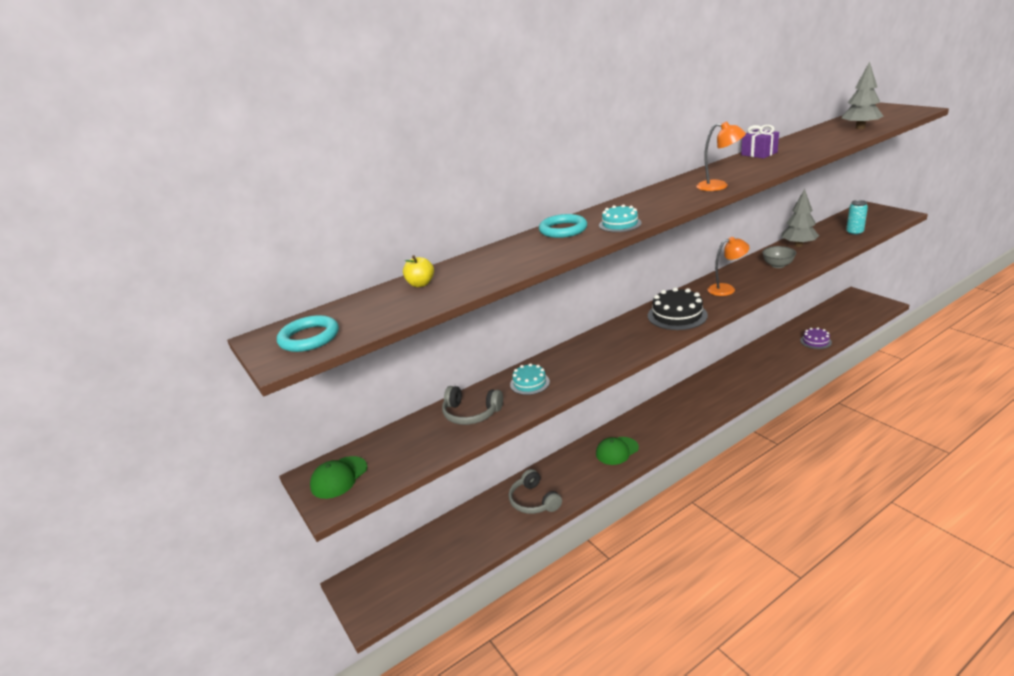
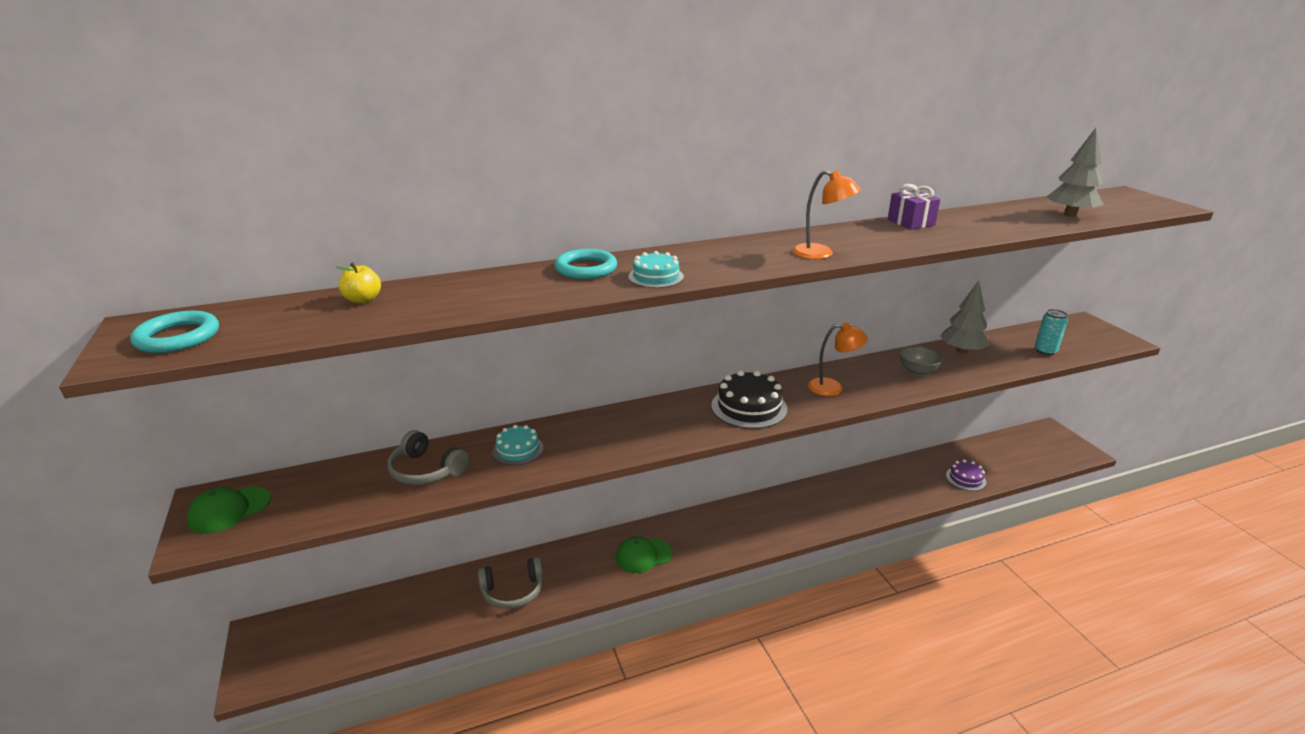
camera: 10 degrees right, 0 degrees up
(534, 501) = (513, 591): grey headphones -> grey headphones turned 90 degrees counterclockwise

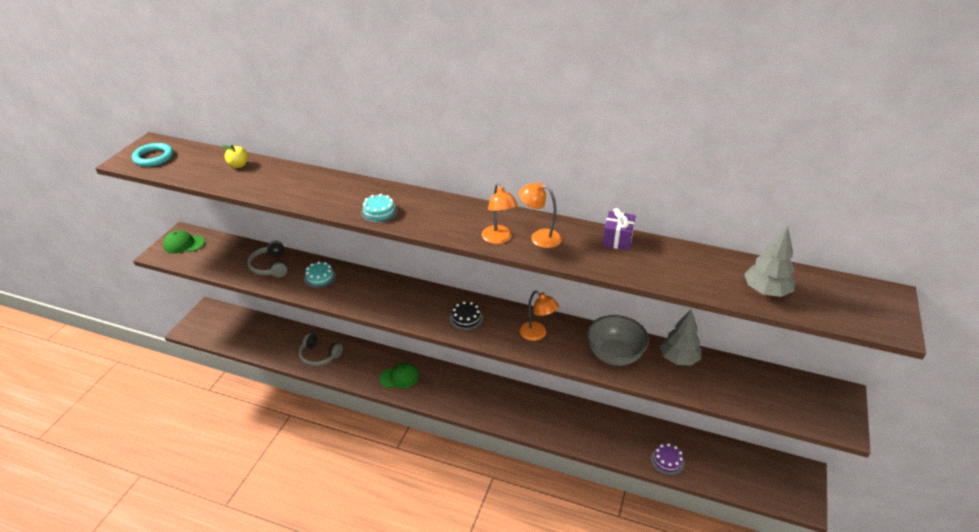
camera: 40 degrees right, 10 degrees up
(586, 269) = (357, 189): turquoise ring -> none
(643, 555) = (399, 377): green cap -> green cap turned 150 degrees clockwise
(749, 407) = (466, 318): black cake -> black cake, size x0.61
(851, 241) = (539, 237): none -> orange lamp
(917, 372) = (614, 355): grey bowl -> grey bowl, size x1.72
(1045, 351) = (749, 396): turquoise can -> none

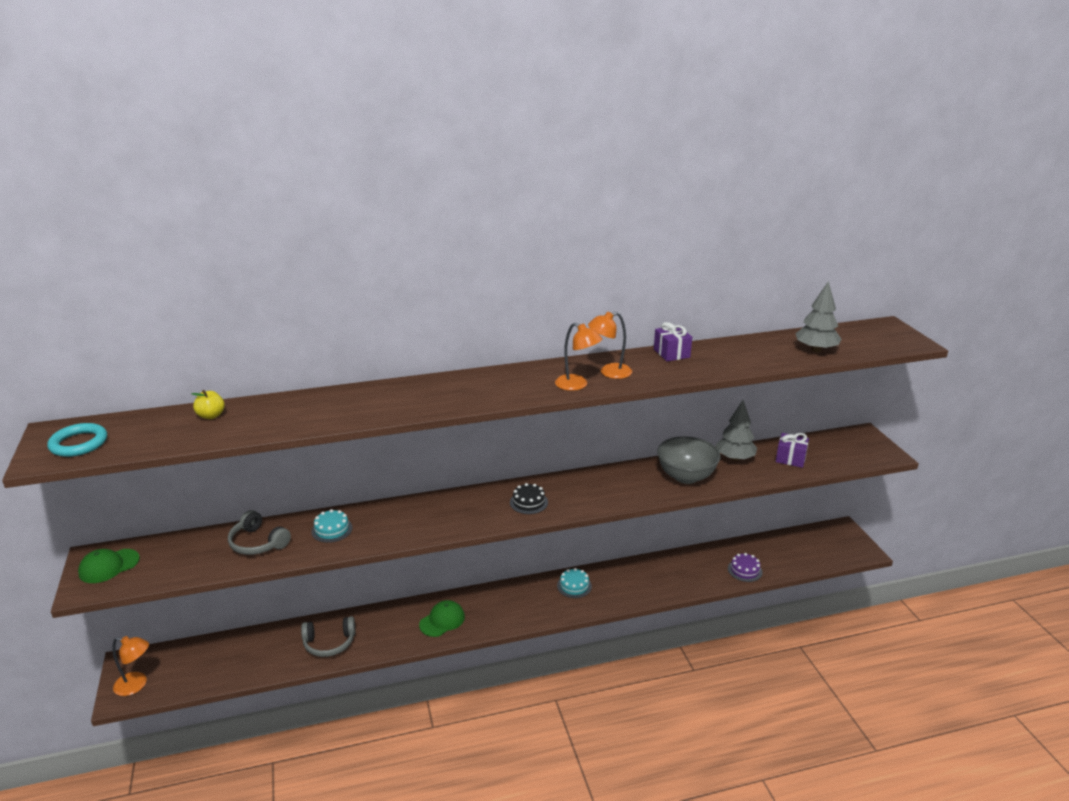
camera: 35 degrees left, 10 degrees down
(379, 212) = (436, 403): turquoise cake -> turquoise cake (574, 586)
(537, 334) = (606, 488): orange lamp -> orange lamp (136, 685)
(733, 384) = (790, 458): none -> purple gift

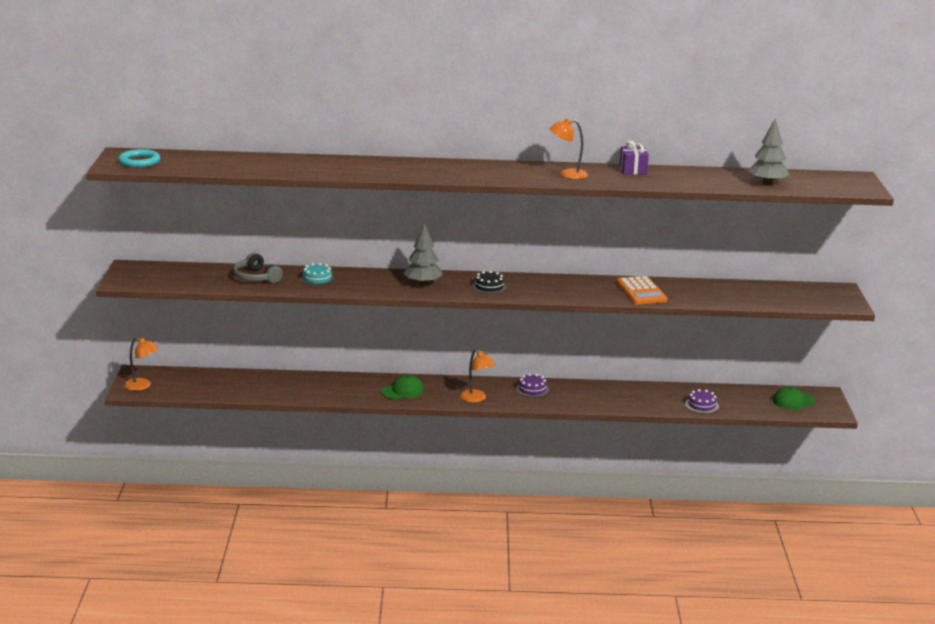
camera: 15 degrees right, 5 degrees down
(109, 566) = (141, 273): green cap -> green cap (793, 401)
(211, 416) = (237, 159): yellow apple -> none
(329, 643) = (302, 388): grey headphones -> none
(574, 586) = (532, 389): turquoise cake -> purple cake
(577, 385) = (533, 178): orange lamp -> orange lamp (476, 398)
(686, 476) = (641, 291): grey bowl -> orange calculator
(735, 458) = (697, 287): grey tree -> grey tree (423, 284)
(790, 458) = (750, 294): purple gift -> none

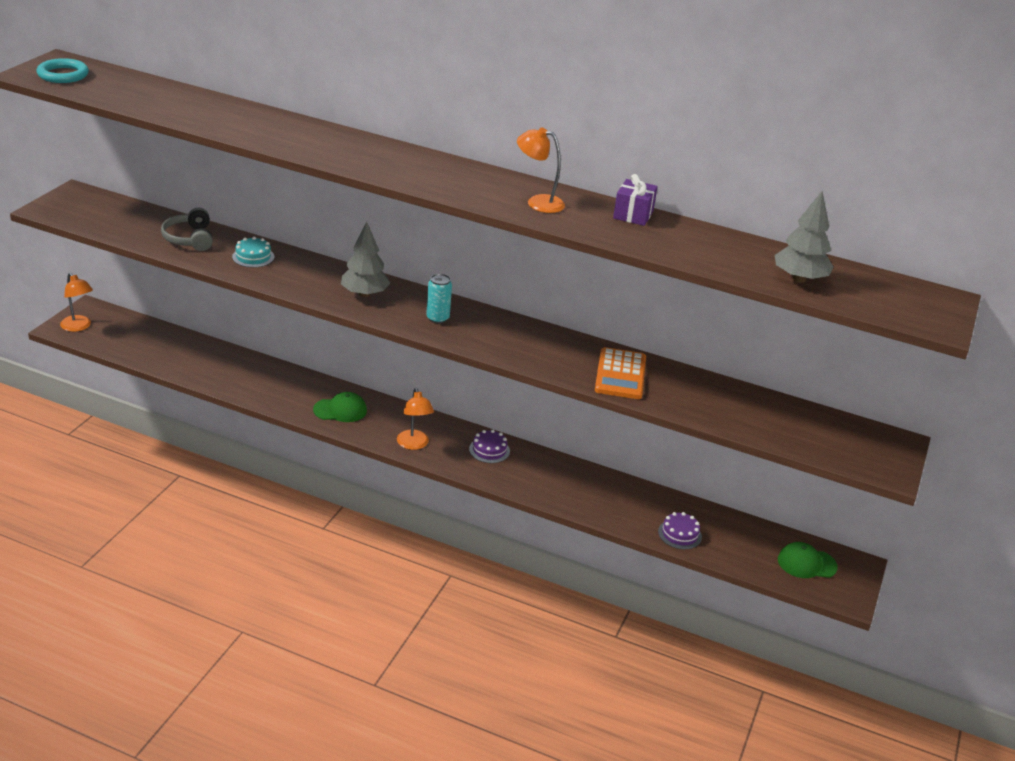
camera: 20 degrees right, 10 degrees up
(489, 287) = (437, 318): black cake -> turquoise can

